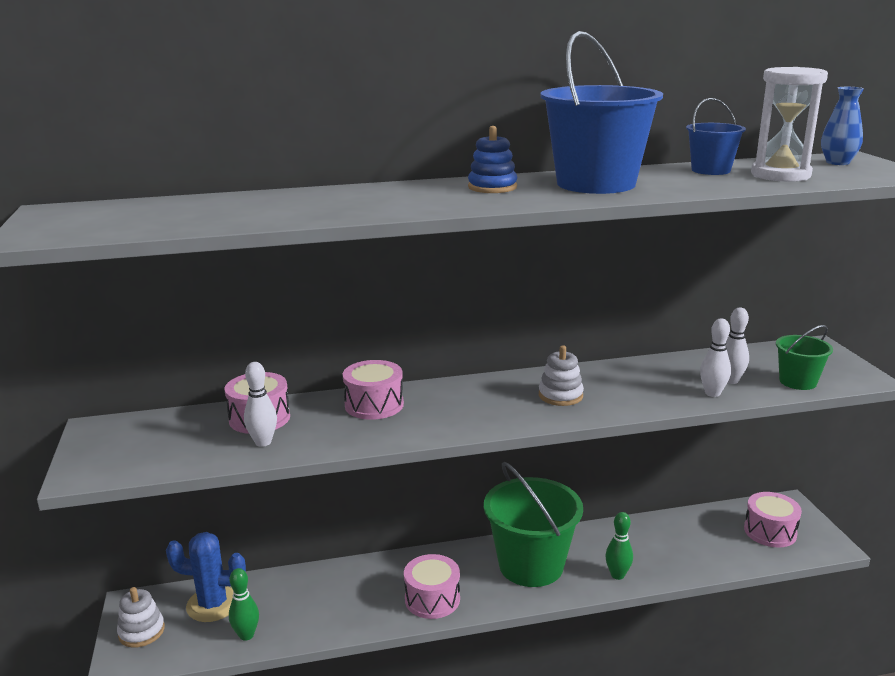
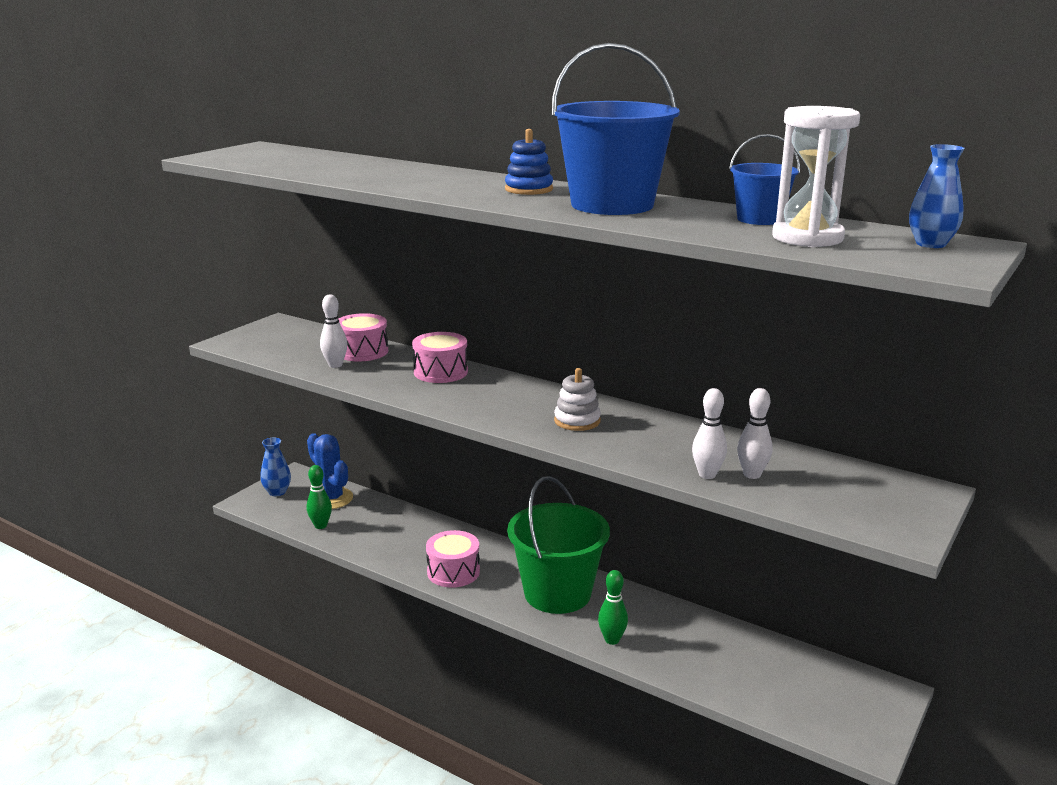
camera: 45 degrees right, 0 degrees up
(141, 631) = (277, 492): white stacking toy -> blue vase
(770, 531) = (822, 698): pink drum -> none
(797, 381) = (819, 504): green bucket -> none

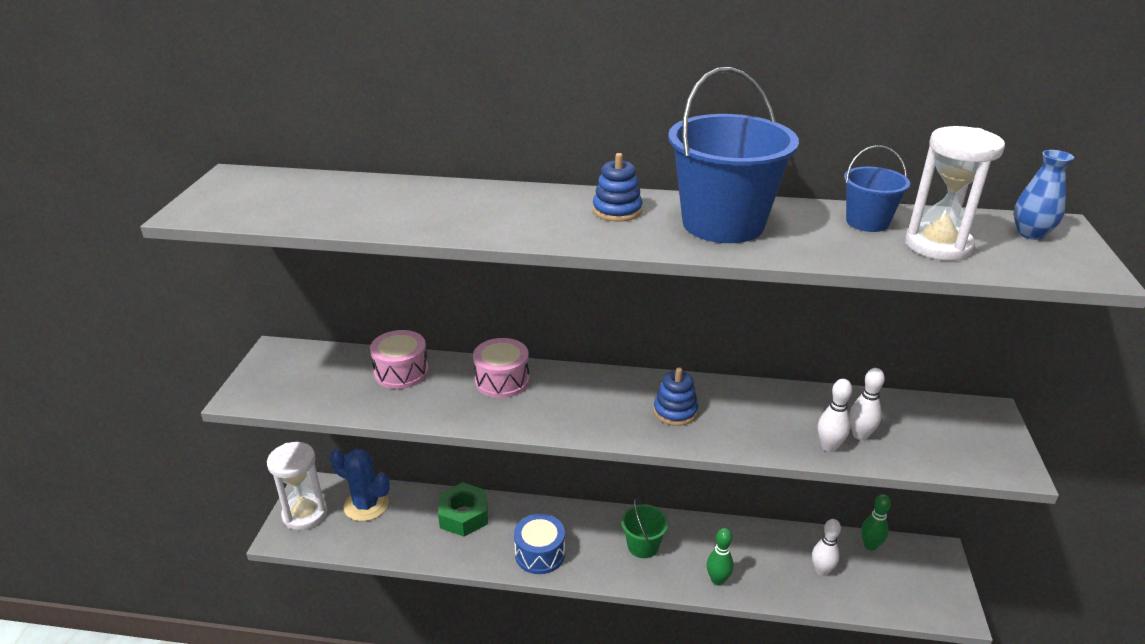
camera: 25 degrees left, 10 degrees up
(277, 492) = (305, 514): blue vase -> white hourglass
(320, 525) = (378, 541): green bowling pin -> green bowling pin (870, 545)
(335, 365) = (390, 399): white bowling pin -> white bowling pin (821, 570)
(407, 527) = (463, 515): none -> green nut
(453, 572) = (540, 554): pink drum -> blue drum
(557, 593) = (643, 546): green bucket -> green bucket, size x0.51
(577, 421) = (675, 411): white stacking toy -> blue stacking toy

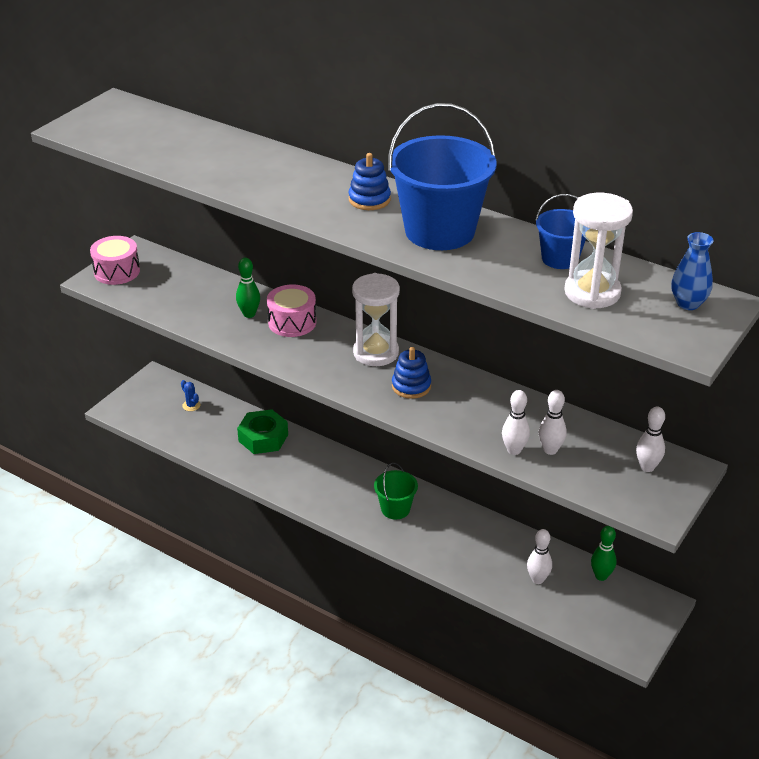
camera: 25 degrees right, 5 degrees up
(305, 514) = (141, 397): white hourglass -> white hourglass (376, 353)
(366, 505) = (191, 405): blue cactus -> blue cactus, size x0.45
(401, 372) = (219, 294): pink drum -> pink drum (117, 271)
(540, 554) = (306, 486): blue drum -> none
(717, 580) = (439, 555): green bowling pin -> green bowling pin (249, 314)
(956, 423) = (647, 467): none -> white bowling pin

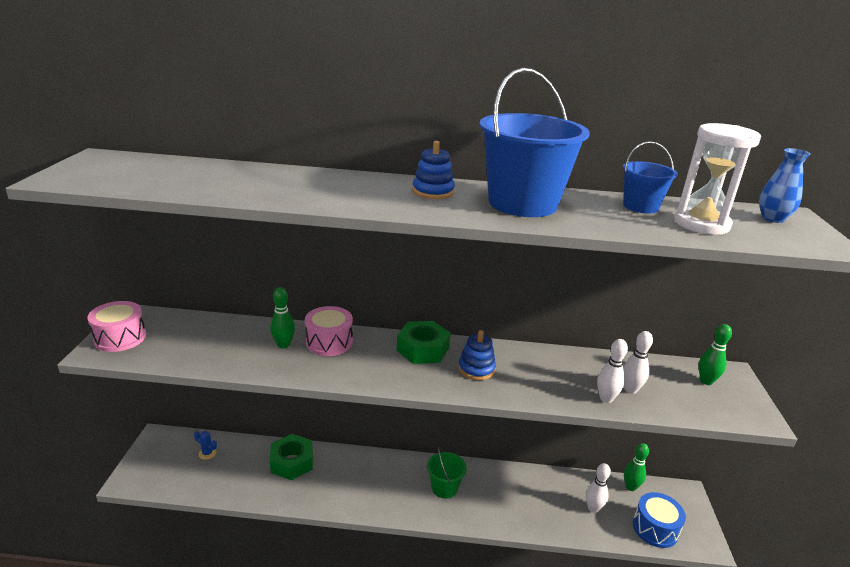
camera: 30 degrees left, 10 degrees down
(376, 353) = (422, 349): white hourglass -> green nut
(589, 620) = (655, 528): none -> blue drum
(647, 467) = (706, 381): white bowling pin -> green bowling pin

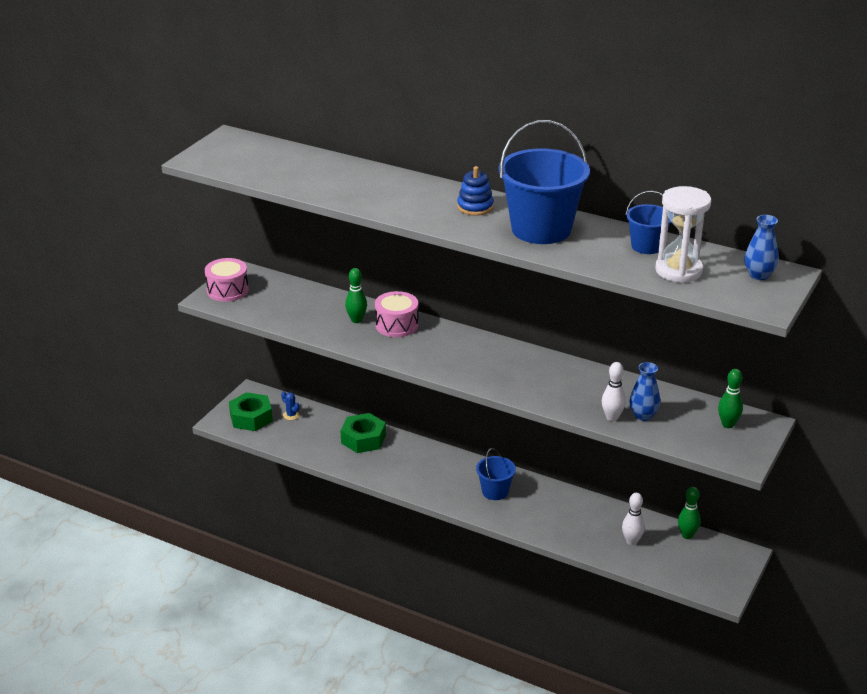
camera: 25 degrees right, 5 degrees up
(422, 349) = (476, 346): green nut -> green nut (251, 417)
(444, 488) = (495, 491): green bucket -> blue bucket
(476, 369) = (513, 371): blue stacking toy -> none
(630, 389) = (643, 415): white bowling pin -> blue vase
(655, 528) = (682, 571): blue drum -> none

